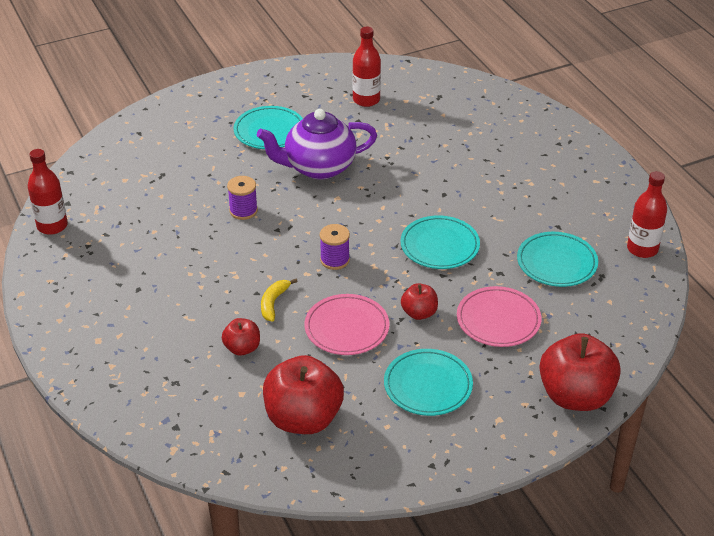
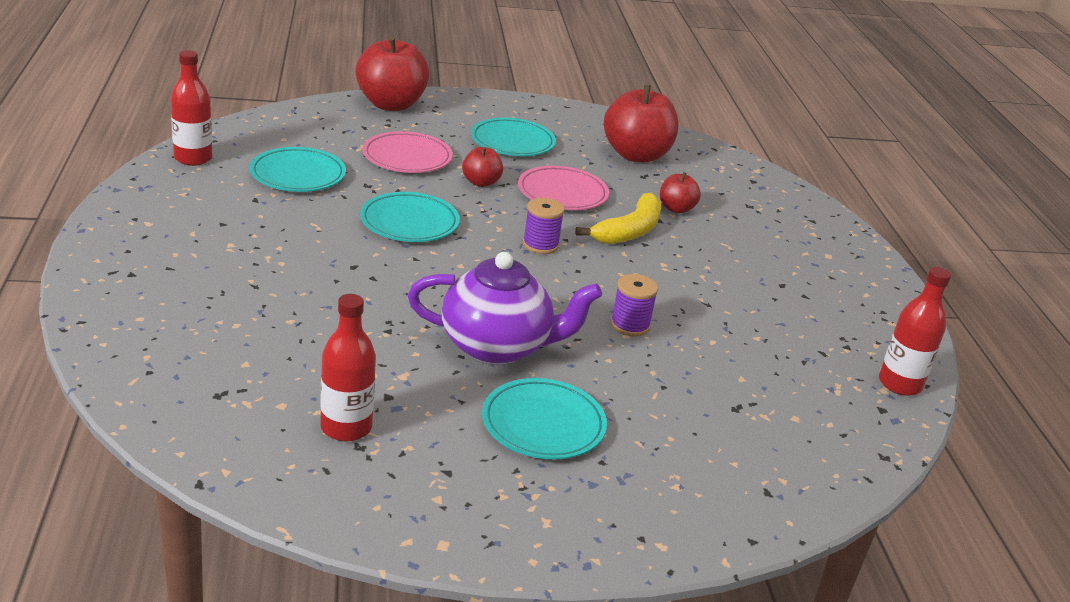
camera: 165 degrees left, 10 degrees down
(273, 303) = (629, 231): yellow banana -> yellow banana, size x1.66

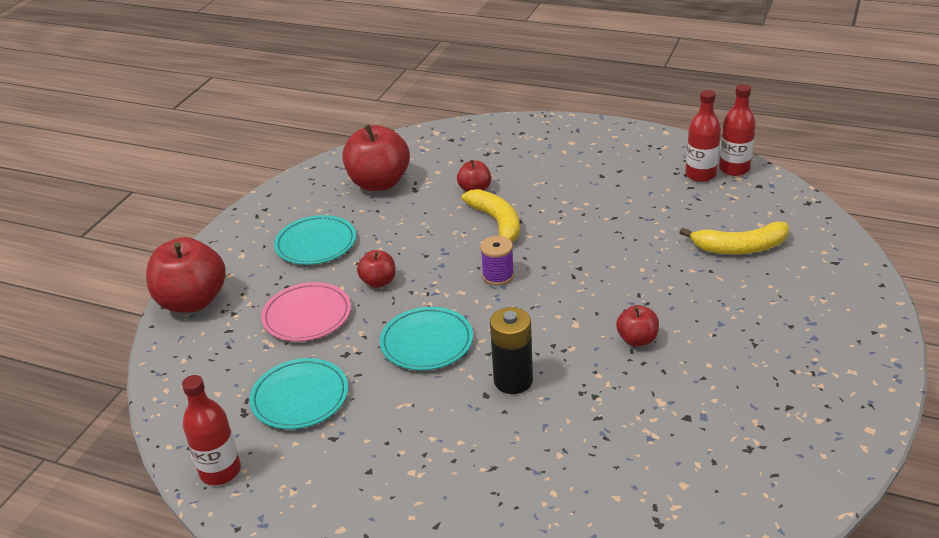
camera: 55 degrees left, 5 degrees up
(346, 427) = (723, 451): red bottle -> red bottle (700, 175)
(383, 278) = (513, 380): none -> black battery
(497, 347) = (637, 339): purple teapot -> red apple
(543, 424) = (742, 342): turquoise plate -> none
(562, 193) = (421, 240): pink plate -> none
(630, 325) = (629, 263): purple spool -> none
(729, 405) = (740, 247): none -> yellow banana

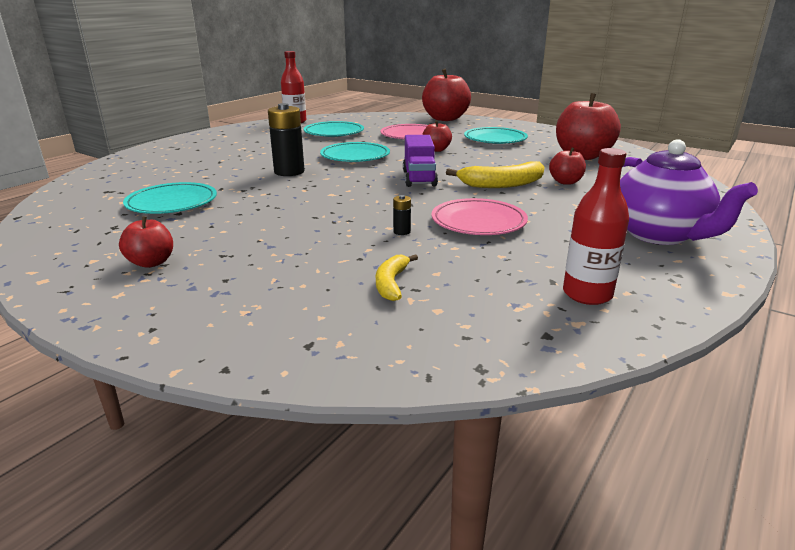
camera: 100 degrees right, 10 degrees down
(498, 276) = (419, 178): purple spool -> purple truck
(585, 149) = (659, 235): none -> purple teapot
(603, 225) = (478, 222): none -> pink plate
(637, 339) = (288, 210): red apple -> red apple (151, 262)
(647, 260) = (402, 232): none -> black battery
(664, 437) = (172, 203): none -> turquoise plate
(734, 169) = (605, 325): red bottle -> none
(740, 247) = (391, 283): yellow banana -> yellow banana, size x0.60

